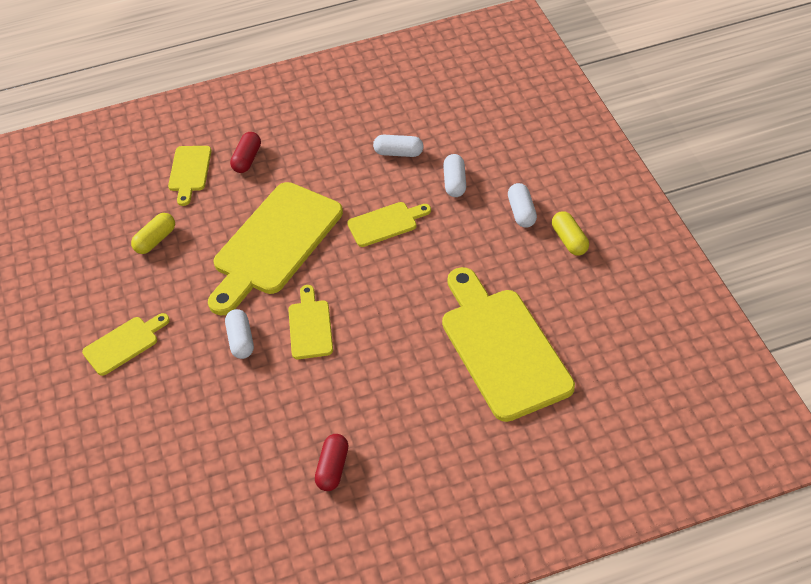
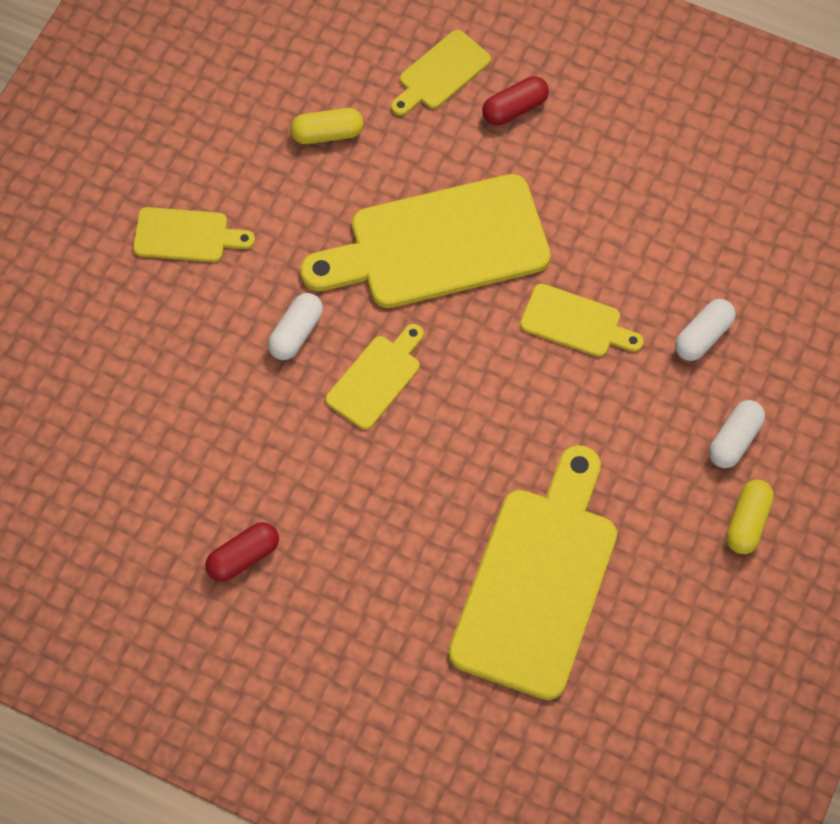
camera: 40 degrees right, 15 degrees up
(398, 153) = (683, 243): white capsule -> none

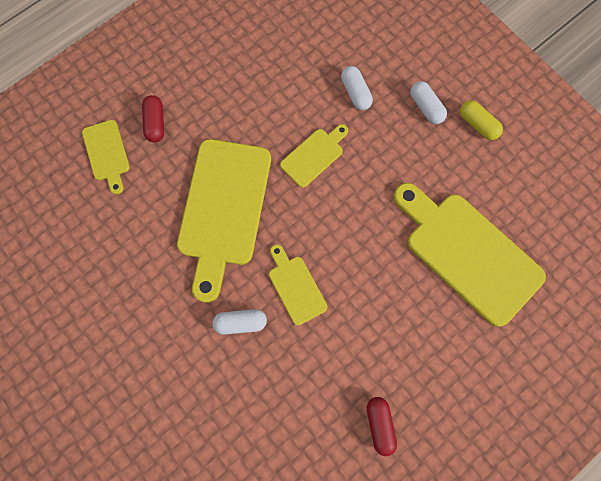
camera: 65 degrees left, 10 degrees up
(186, 236) = (135, 363): yellow cutting board -> none
(296, 333) = (240, 322): white capsule -> white capsule turned 60 degrees counterclockwise
(327, 134) = (110, 240): yellow capsule -> none

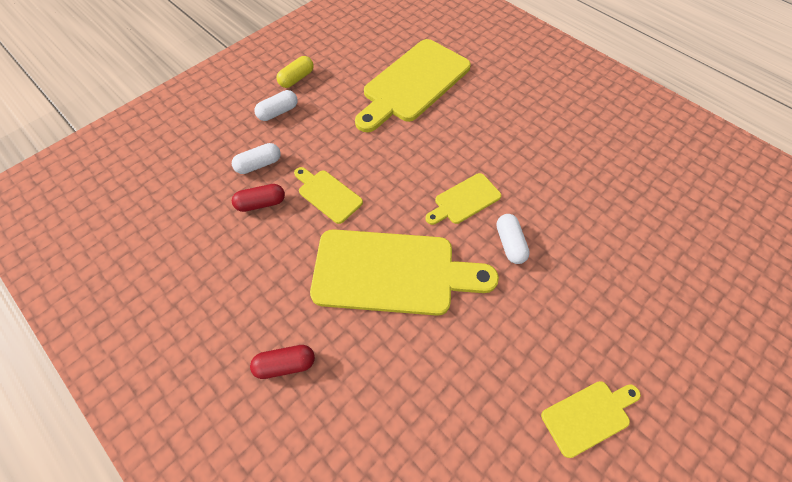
camera: 95 degrees left, 15 degrees down
(107, 153) = (328, 423): yellow cutting board -> yellow cutting board (588, 416)
(379, 424) = (567, 134): red capsule -> red capsule (261, 203)

